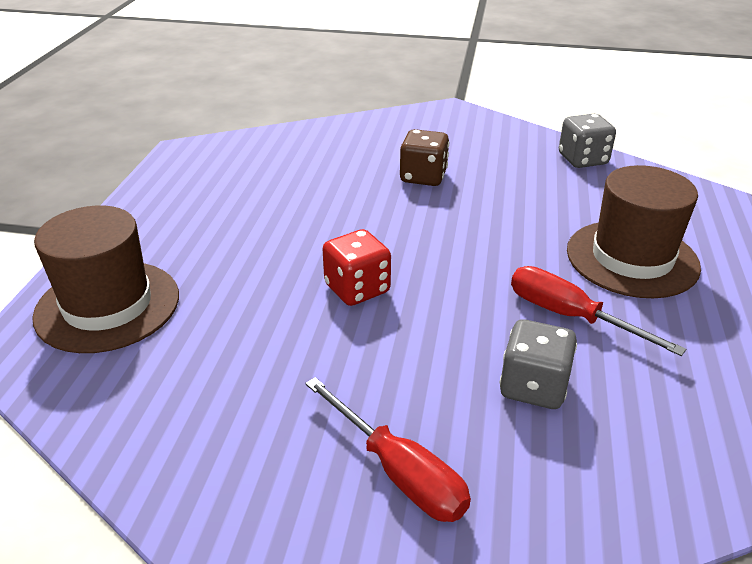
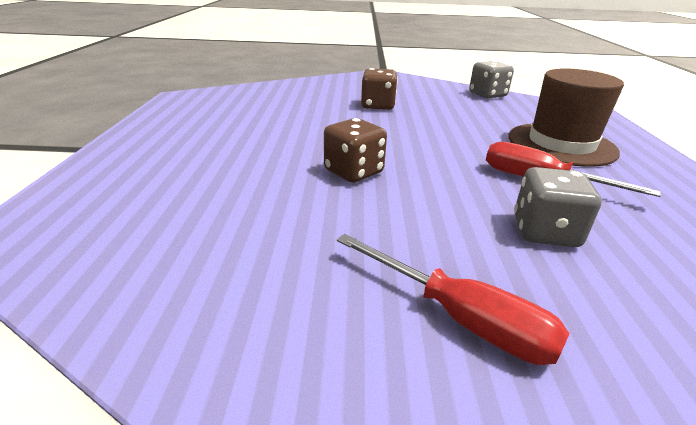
camera: 10 degrees left, 5 degrees down
(108, 306) = (116, 195): brown hat -> none
(357, 289) = (353, 172): red dice -> brown dice

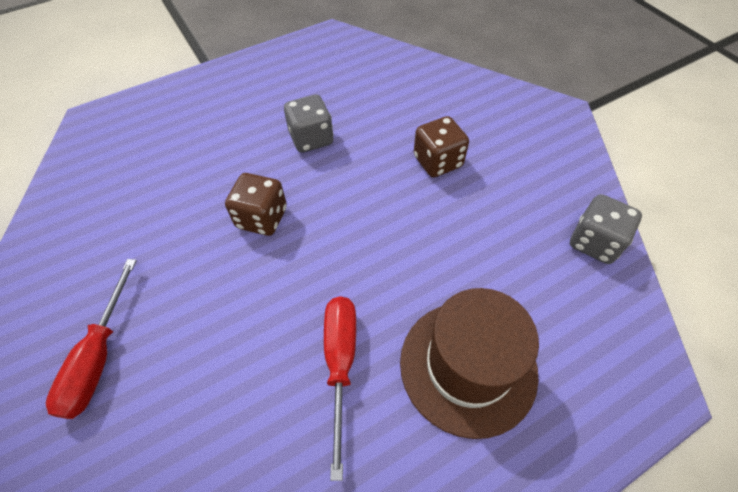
camera: 60 degrees right, 25 degrees up
(544, 232) = (234, 386): grey dice -> grey dice (311, 138)

